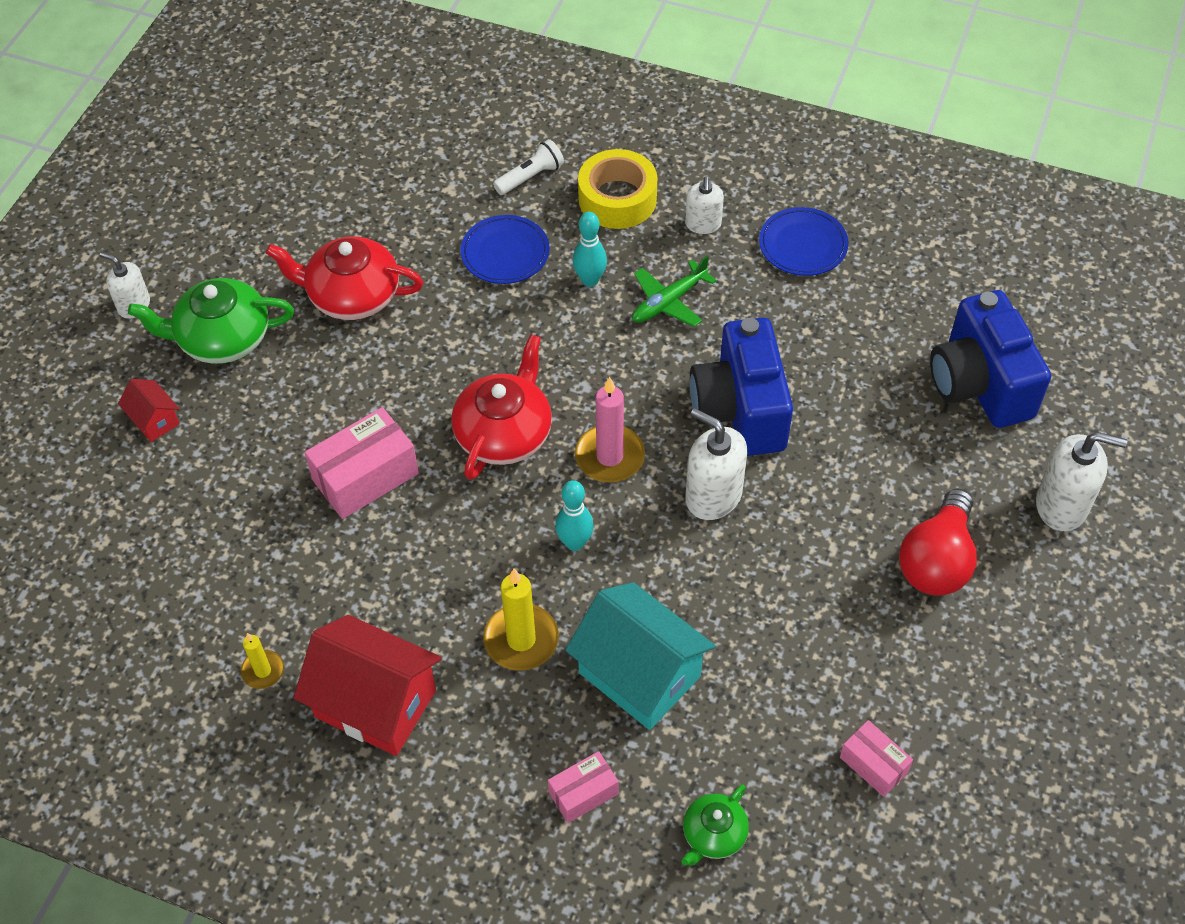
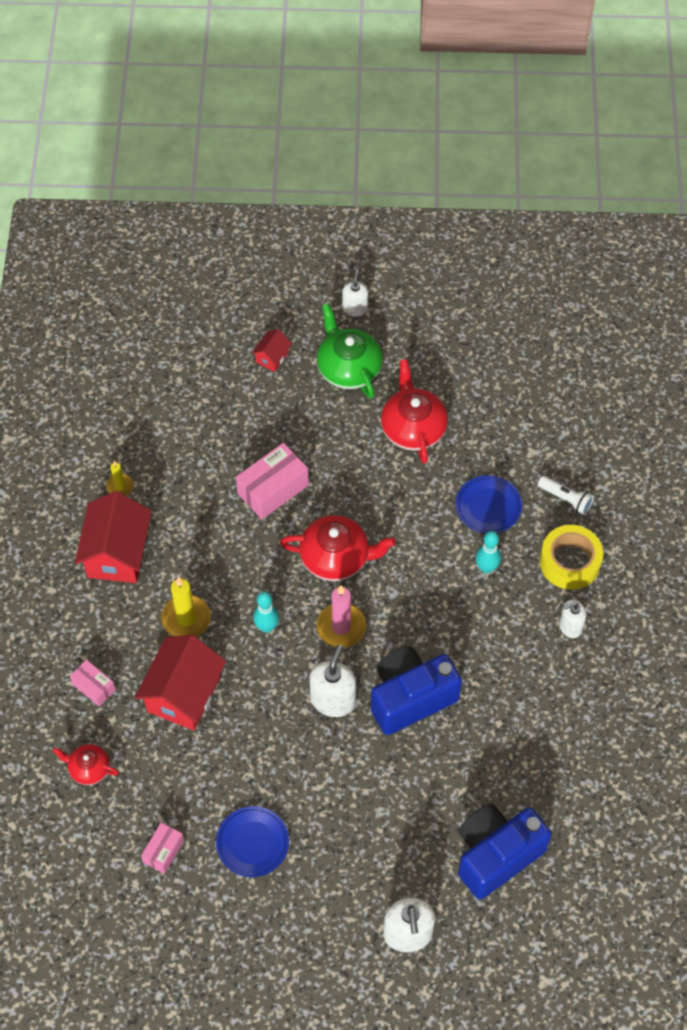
camera: 70 degrees right, 5 degrees up
(366, 477) = (273, 489): pink box -> pink box turned 75 degrees counterclockwise
(639, 674) = (184, 694): turquoise house -> red house
(669, 301) = (488, 624): green plane -> none
(713, 834) = (88, 768): green teapot -> red teapot
(802, 245) = (579, 700): blue plate -> blue plate (252, 843)
(936, 560) = (331, 857): red light bulb -> none

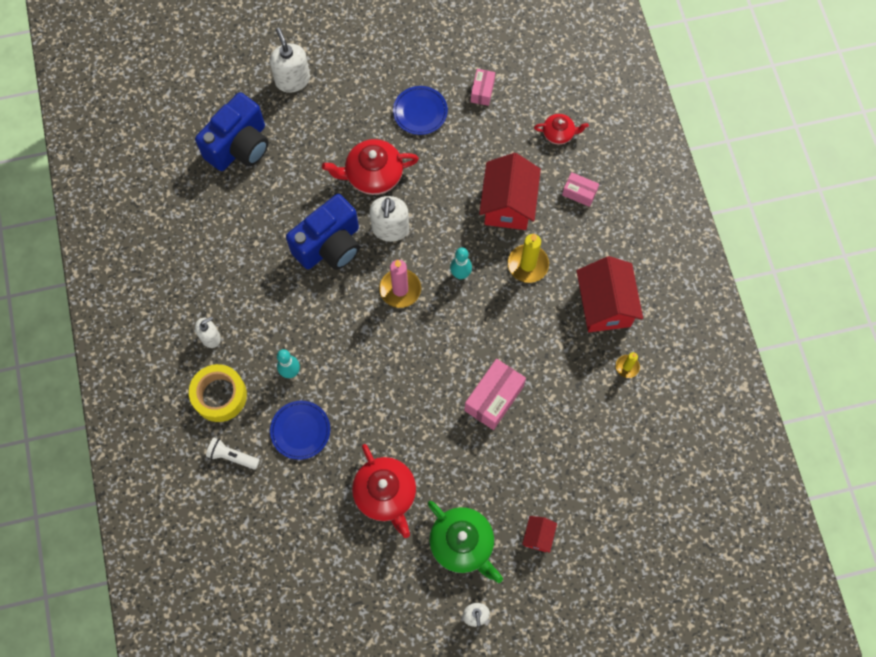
camera: 165 degrees right, 10 degrees up
(336, 557) = (421, 349): red teapot -> red teapot (373, 175)

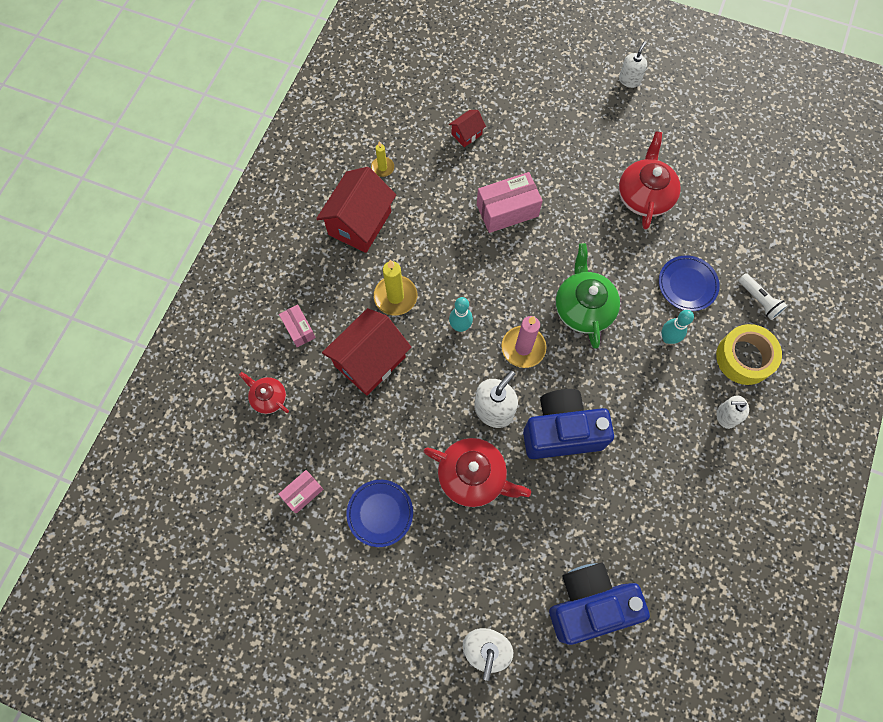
camera: 145 degrees left, 0 degrees up
(462, 544) = (606, 128): green teapot -> green teapot (583, 307)
(538, 536) = (545, 100): red house -> red house (466, 134)

